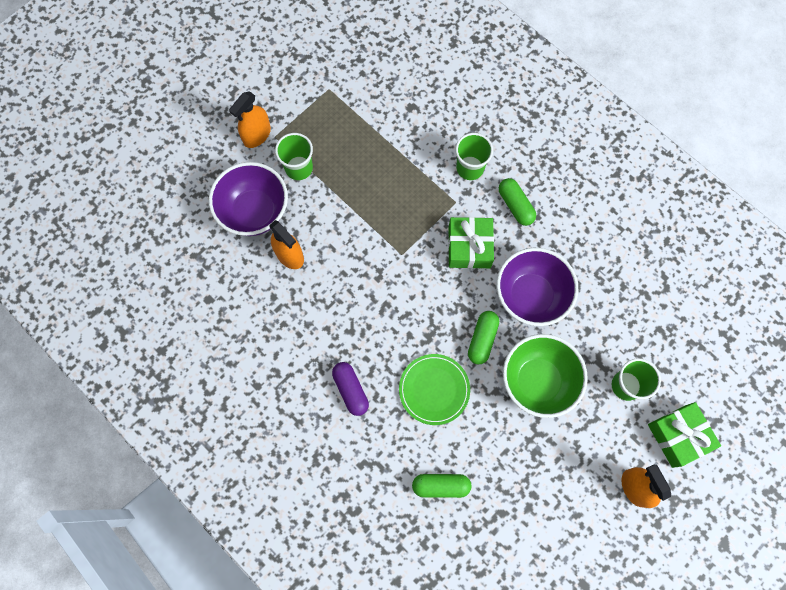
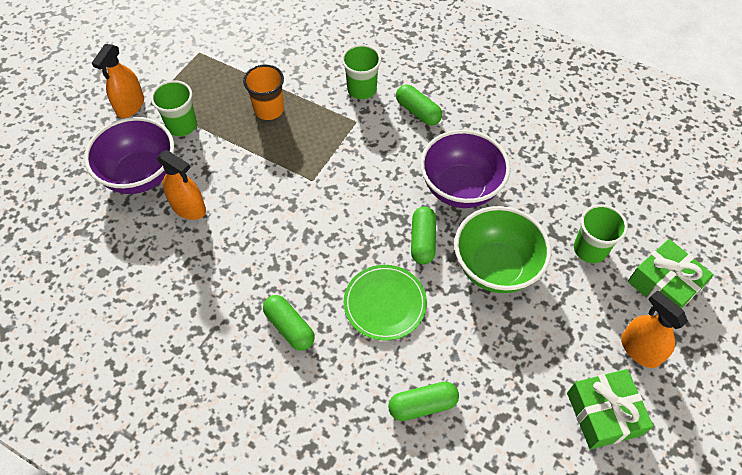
camera: 15 degrees left, 15 degrees down
(350, 390) = (289, 327): purple capsule -> green capsule
(380, 170) = (269, 109): none -> orange cup
(469, 247) = (382, 158): green gift -> green gift (603, 414)

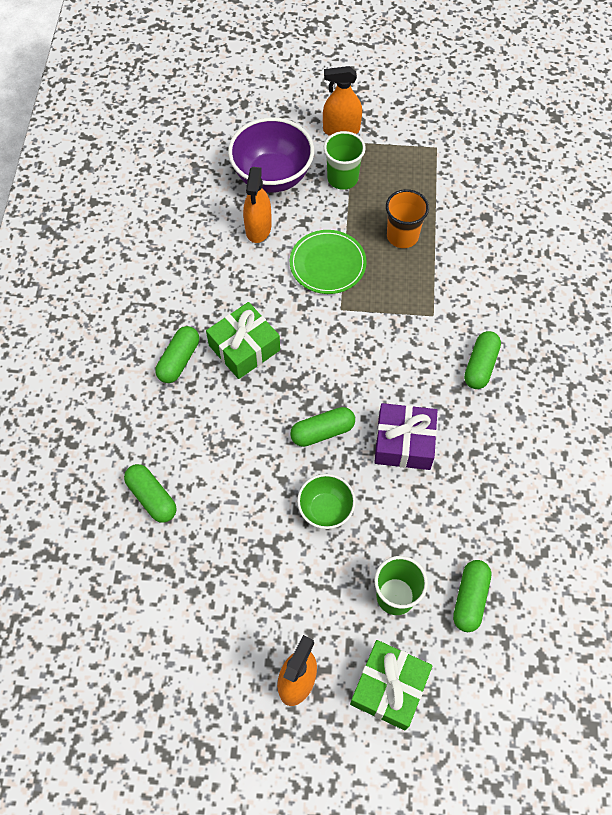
camera: 65 degrees right, 5 degrees up
(362, 89) = (477, 303): green cup -> none
(385, 303) = (238, 426): green plate -> green plate (327, 264)
(460, 188) = (404, 443): purple bowl -> purple gift
(495, 267) = (325, 509): green bowl -> green bowl, size x0.57
(603, 414) = (210, 663): green gift -> green gift (244, 348)
(609, 201) = (470, 599): none -> green capsule

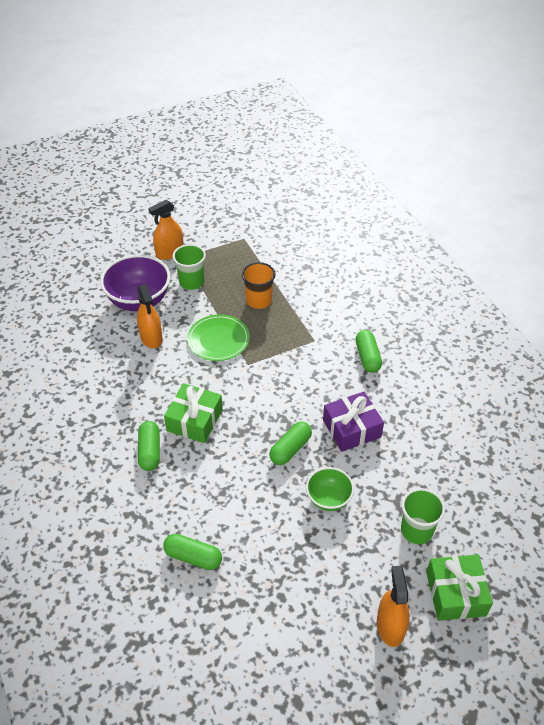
camera: 30 degrees left, 15 degrees down
(470, 599) = (466, 505): green capsule -> none

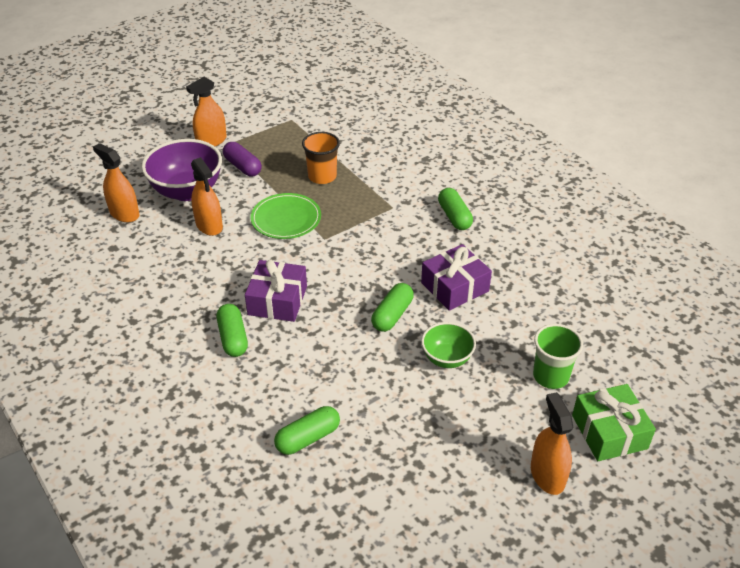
camera: 10 degrees left, 5 degrees down
(82, 317) = (124, 214): none -> orange spray bottle
(191, 282) = (243, 167): green cup -> purple capsule
(193, 557) = (308, 438): green capsule -> green capsule turned 45 degrees counterclockwise
(194, 420) = (277, 300): green gift -> purple gift

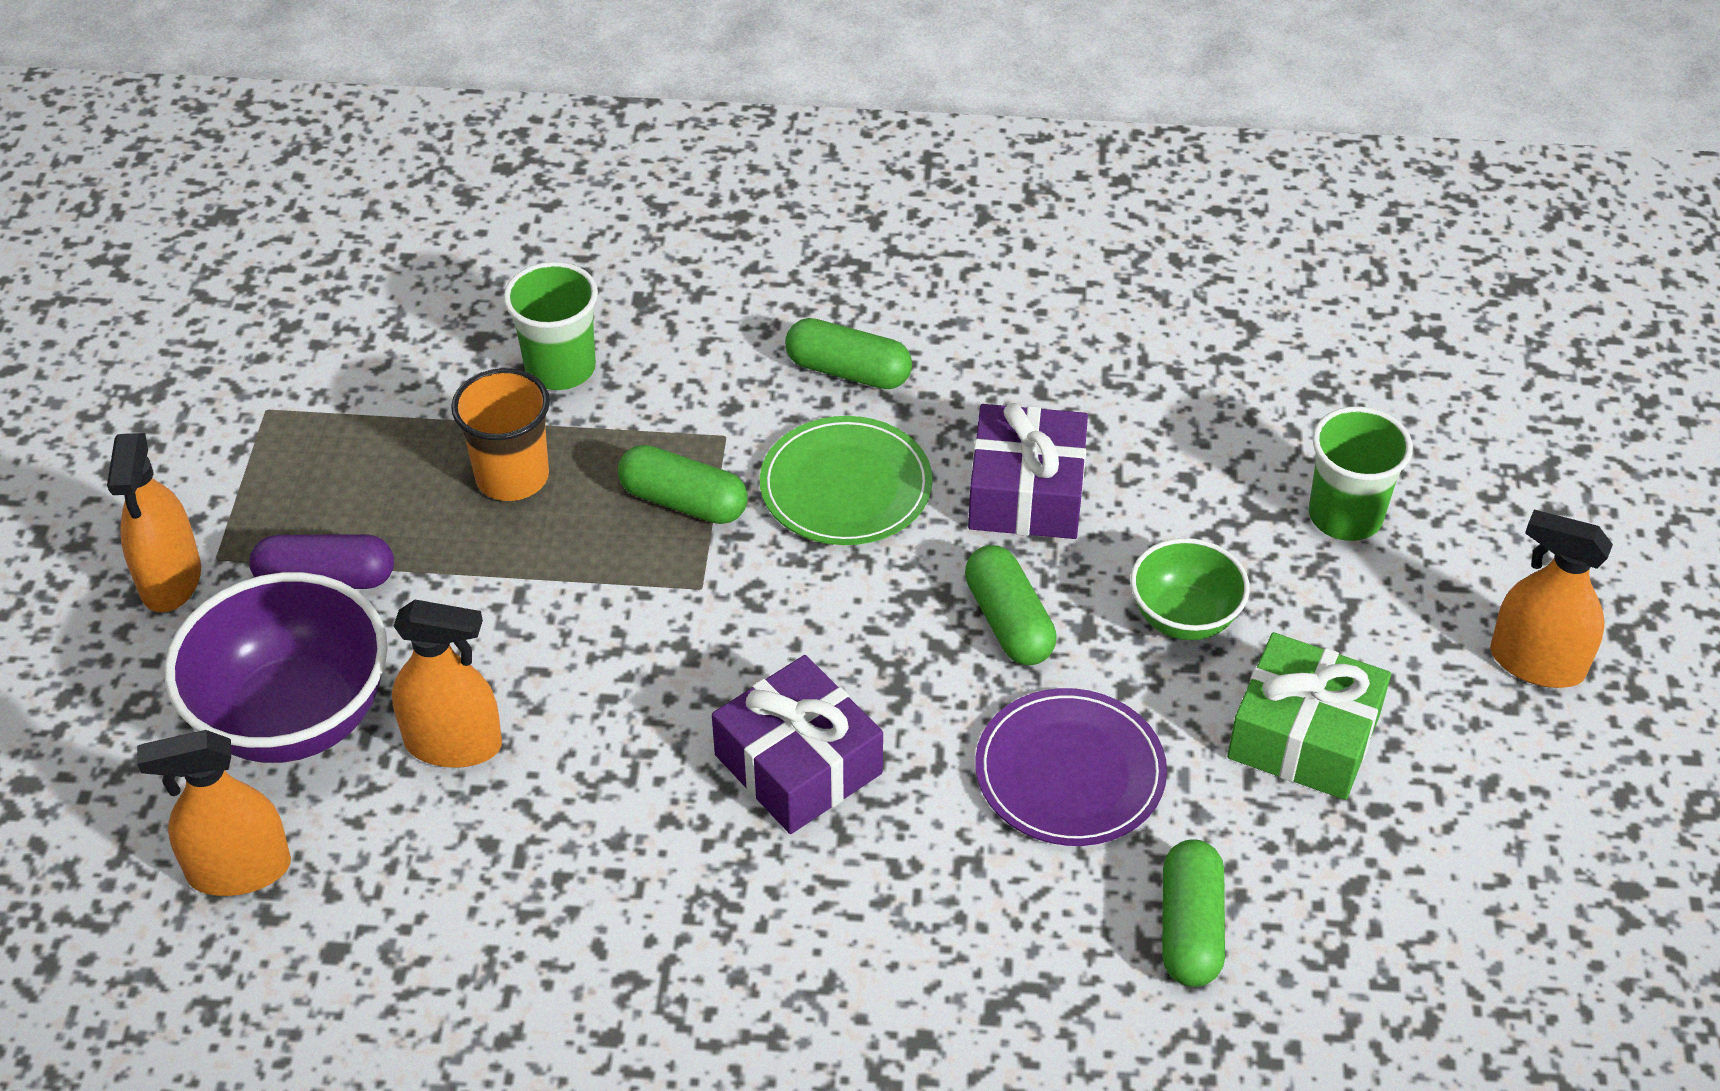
camera: 50 degrees left, 5 degrees up
(233, 338) = (830, 894): green capsule -> green capsule (683, 502)
(286, 218) = (575, 609): green plate -> green plate (846, 486)
(344, 367) = (1070, 772): none -> purple plate
(376, 160) = (560, 368): none -> green cup
(609, 432) = (1516, 530): green gift -> green gift (1303, 736)

